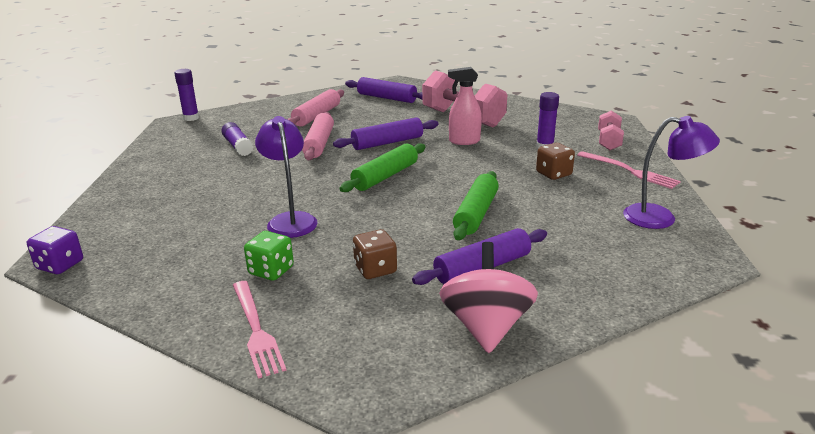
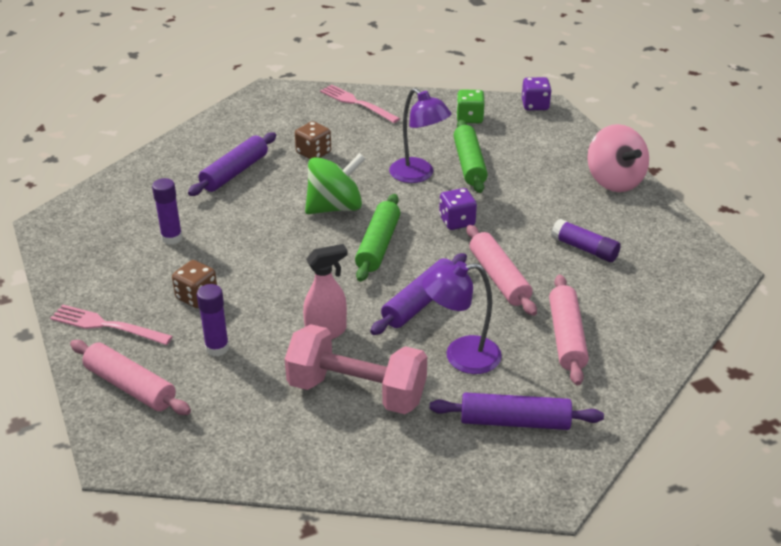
camera: 155 degrees right, 10 degrees up
(191, 118) = (718, 284): purple glue stick -> purple glue stick (172, 238)
(271, 271) = (387, 135): green dice -> green dice (469, 118)
(304, 178) = (457, 221): none -> purple dice
(397, 210) = (335, 207): none -> green spinning top
(476, 214) = (261, 221): green rolling pin -> green rolling pin (469, 164)
(486, 327) = (217, 135): pink spinning top -> pink spinning top (614, 181)
(609, 141) = (130, 386): pink dumbbell -> pink rolling pin
(660, 218) = (83, 258): purple lamp -> purple lamp (461, 356)

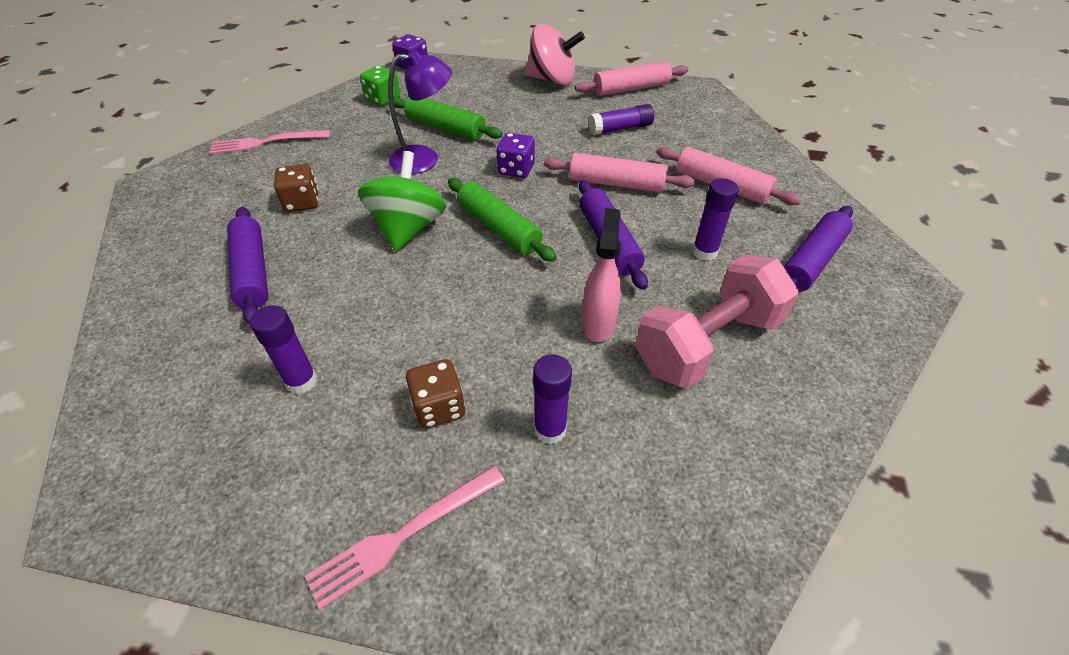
camera: 55 degrees left, 10 degrees up
(130, 386) = (553, 561): pink rolling pin -> pink rolling pin (631, 89)
(461, 356) = (704, 252): purple lamp -> purple glue stick

